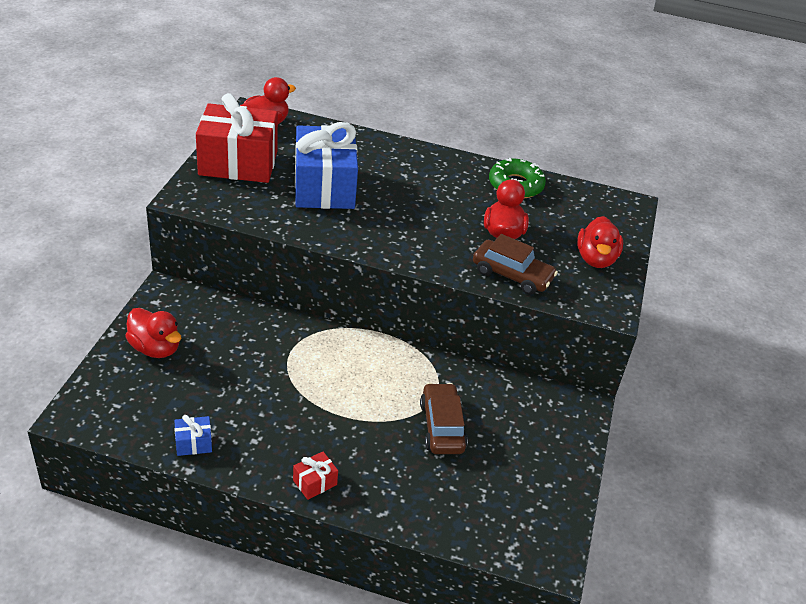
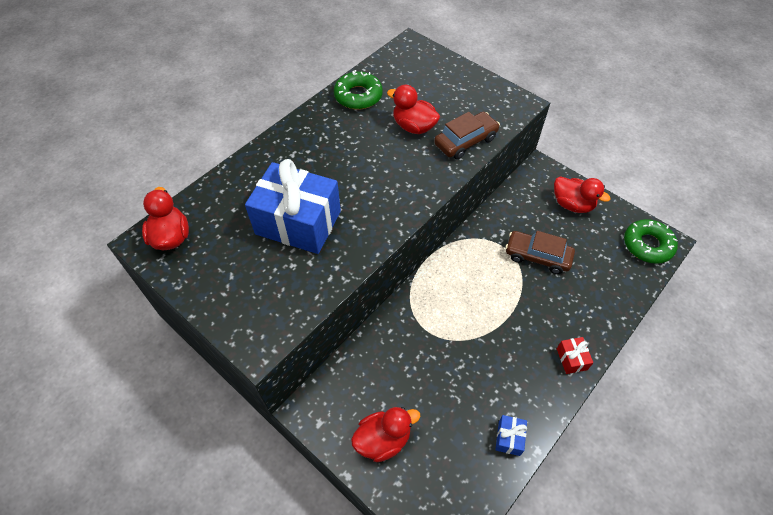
camera: 60 degrees left, 15 degrees up
(238, 163) = (224, 280): red gift -> none
(532, 539) = (647, 245): none -> green donut
(595, 259) = (464, 88): red duck -> red duck (572, 204)

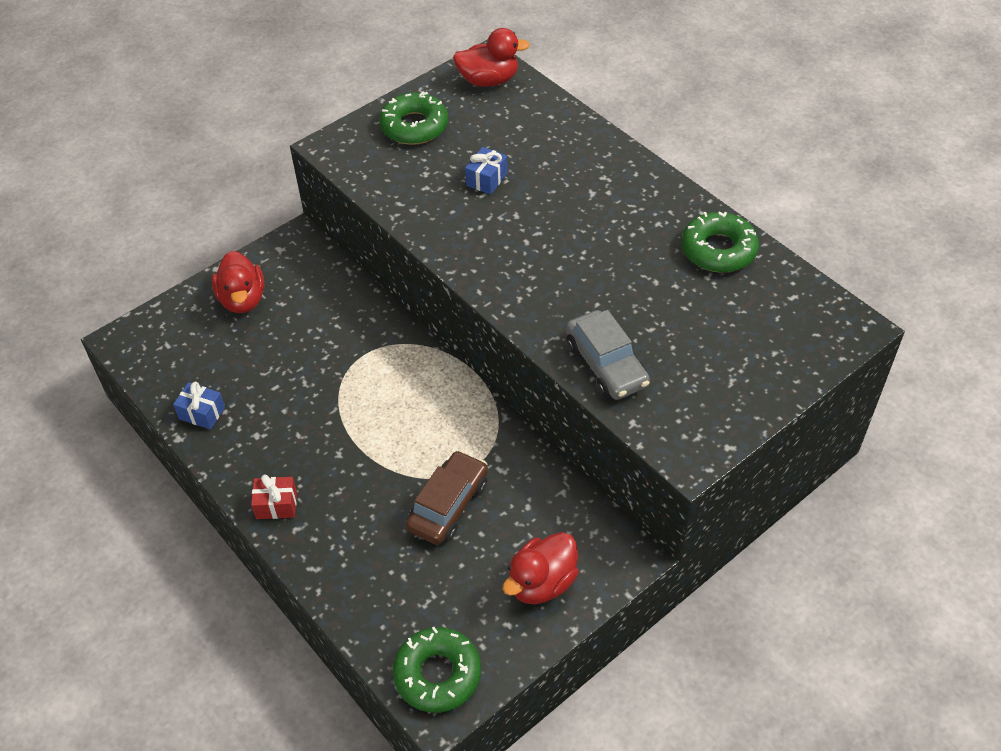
camera: 100 degrees right, 5 degrees down
(231, 283) = (414, 126): none -> green donut
(298, 223) = (486, 179): blue gift -> blue gift, size x0.40
(414, 127) = (644, 307): red duck -> none
(465, 141) = (606, 364): brown car -> grey car

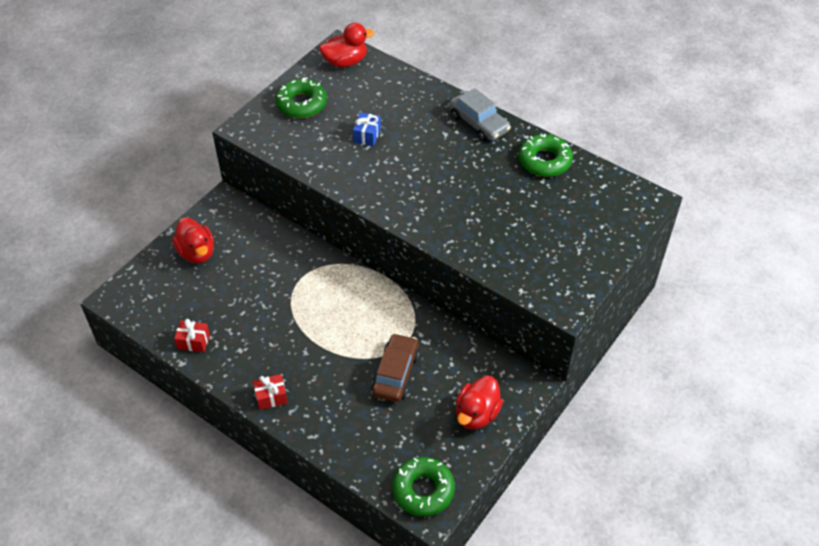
camera: 15 degrees left, 0 degrees up
(202, 413) = (193, 341): blue gift -> red gift
(606, 364) = (491, 253): grey car -> grey car (479, 123)

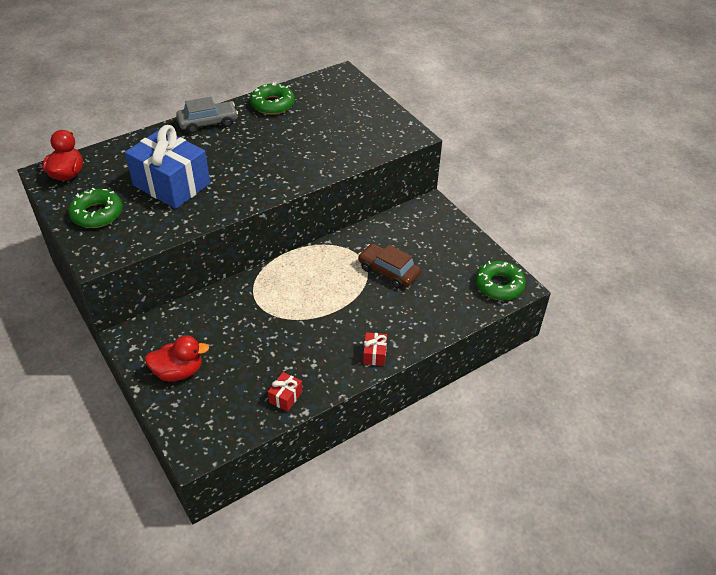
camera: 70 degrees left, 5 degrees down
(367, 135) = (171, 184): blue gift -> blue gift, size x2.48
(476, 414) = (445, 239): red duck -> none

